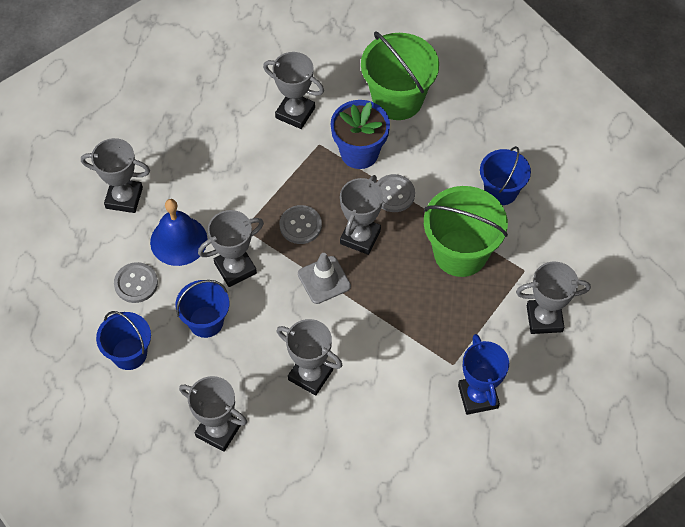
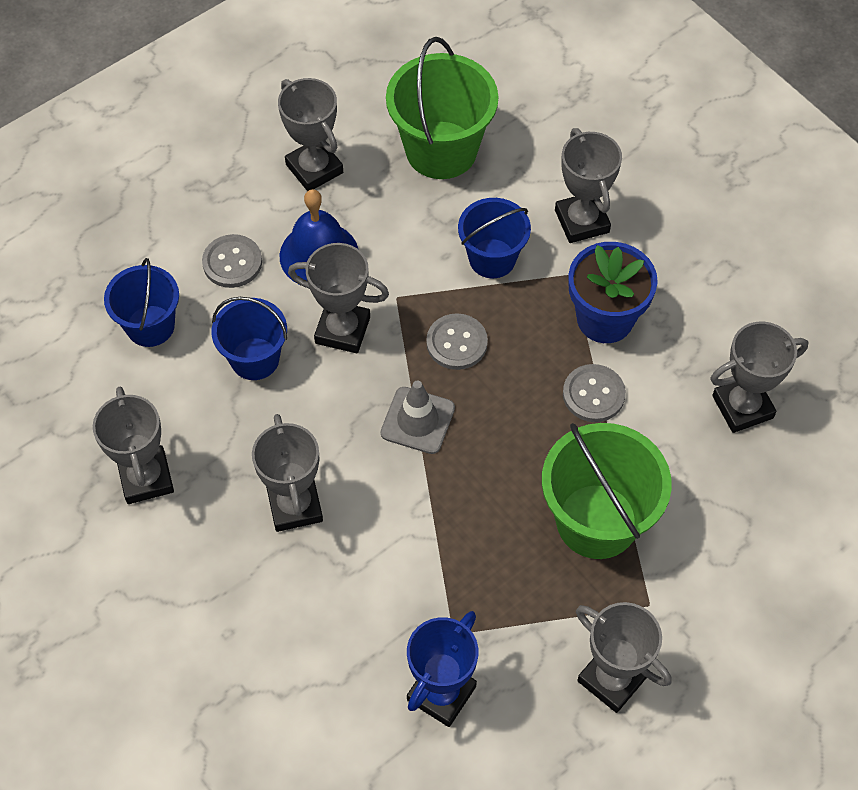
camera: 45 degrees right, 0 degrees up
(360, 237) = (506, 408): grey trophy -> grey trophy (742, 407)
(397, 99) = (712, 296): green bucket -> green bucket (441, 150)
(501, 191) = (721, 494): blue bucket -> blue bucket (492, 258)

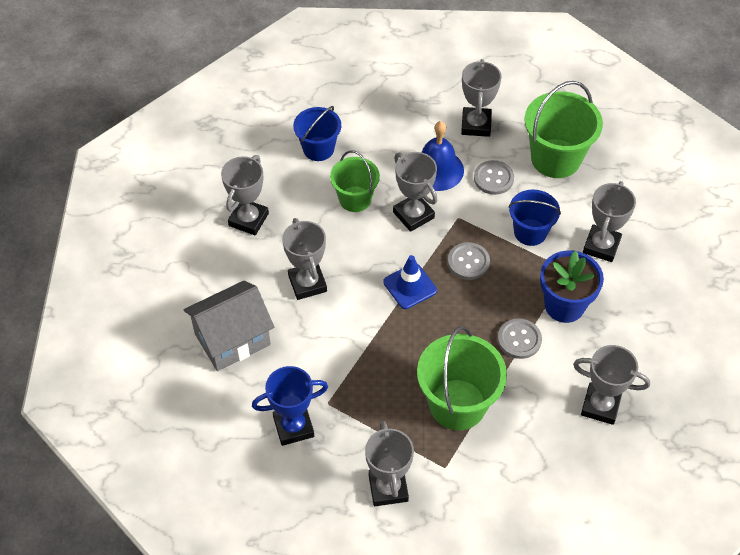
camera: 40 degrees right, 5 degrees down
(232, 262) = (388, 144): grey button -> grey button (493, 178)
(255, 359) = (355, 199): blue bucket -> green bucket
(268, 644) = (232, 339): none -> grey house
(294, 506) = (307, 283): grey trophy -> grey trophy turned 45 degrees counterclockwise
(417, 420) = (410, 286): grey traffic cone -> blue traffic cone

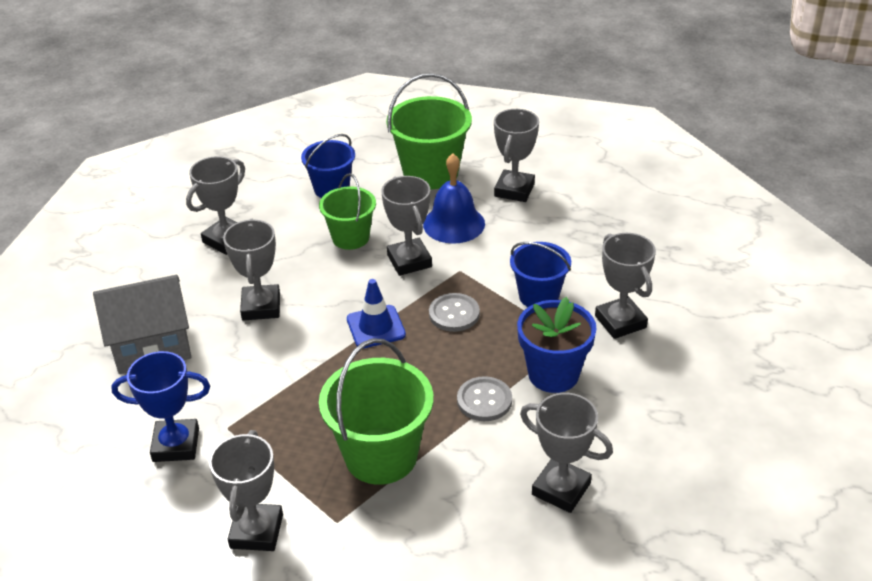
camera: 15 degrees right, 15 degrees down
(493, 178) = (515, 240): grey button -> none
(555, 158) = (595, 231): green bucket -> green bucket (430, 173)
(601, 246) = (620, 322): grey trophy -> grey trophy turned 60 degrees counterclockwise

